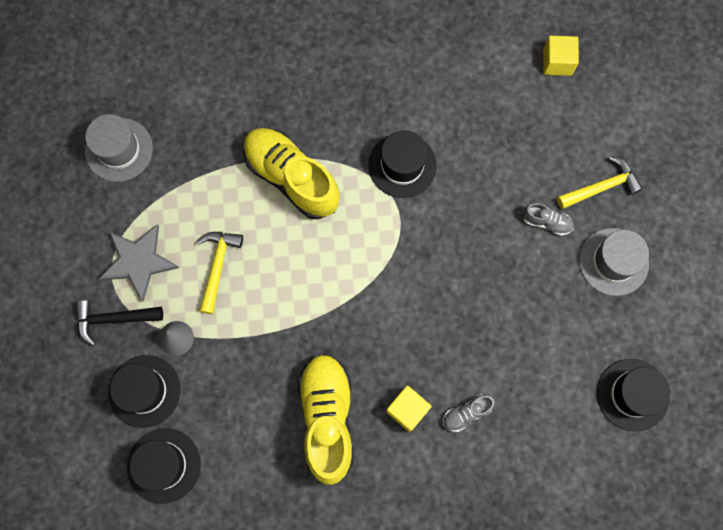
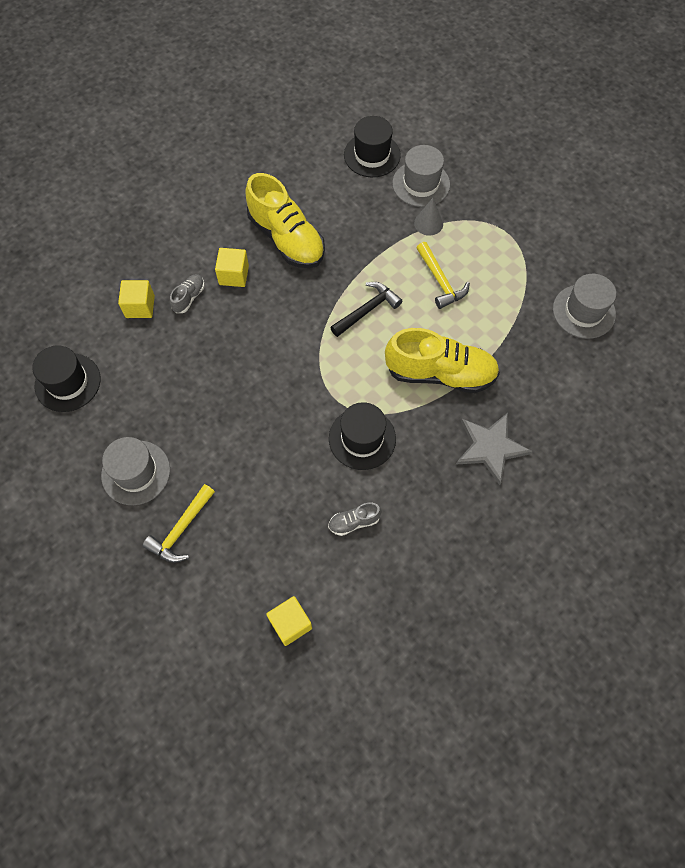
camera: 145 degrees right, 10 degrees down
(113, 319) = (480, 209): black hammer -> black hammer (367, 310)
(138, 261) = (497, 251): grey star -> grey star (490, 447)
(144, 391) = (421, 184): black hat -> grey hat
(520, 435) = (140, 306): none -> yellow cube
(546, 222) = (211, 469): grey shoe -> grey shoe (354, 522)

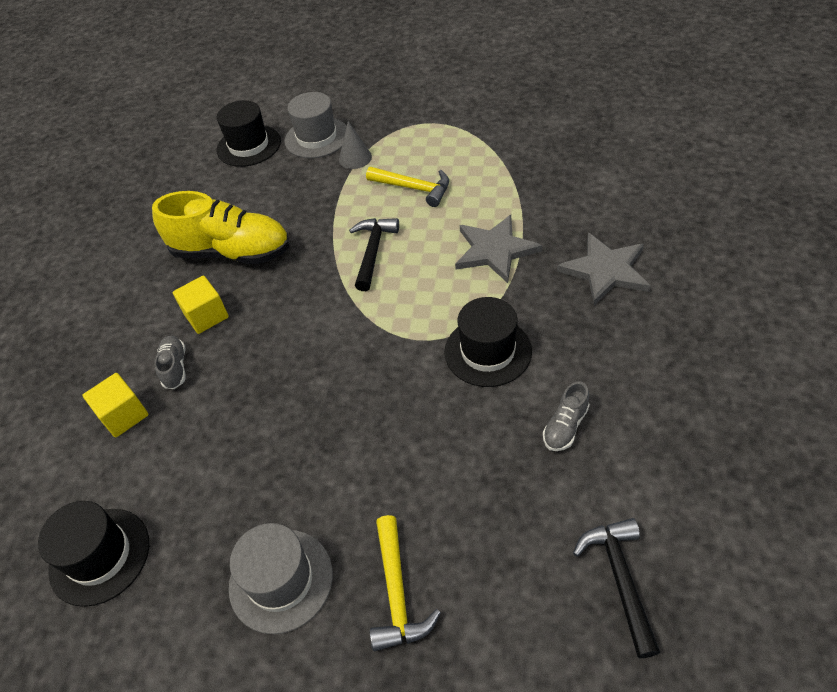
camera: 35 degrees left, 15 degrees down
(290, 623) = (620, 578): yellow cube -> black hammer
(440, 373) = (495, 250): yellow shoe -> grey star
(584, 311) = (554, 131): grey hat -> none

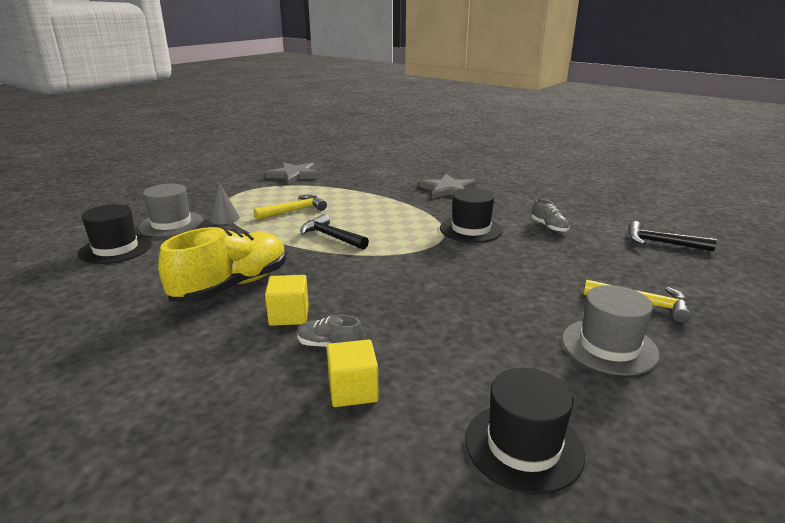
camera: 65 degrees left, 25 degrees down
(495, 250) = (391, 206): grey star -> grey star (294, 175)

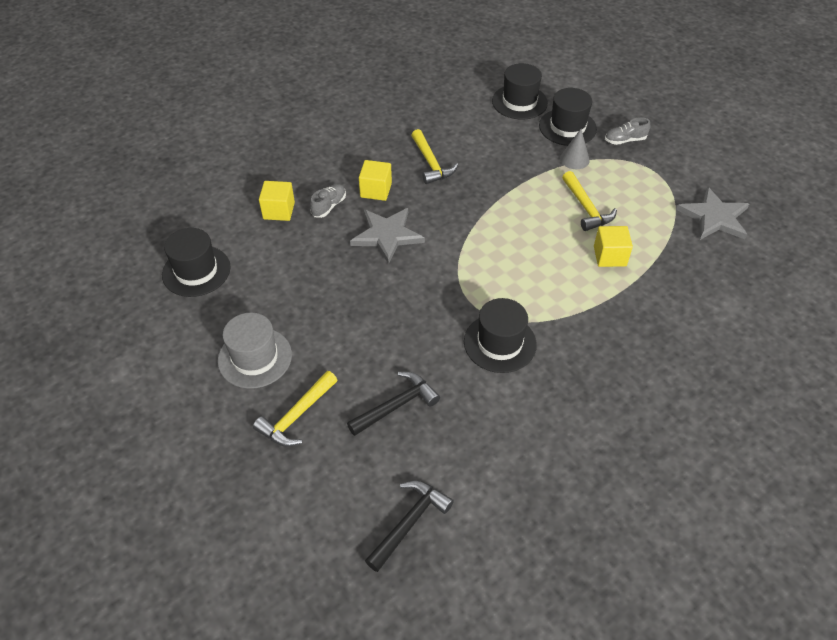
camera: 105 degrees right, 25 degrees up
(171, 224) = (567, 127): grey hat -> black hat
(232, 286) = (431, 163): yellow shoe -> yellow hammer
(331, 237) = (510, 228): black hammer -> black hammer (396, 405)
(350, 201) = (609, 256): none -> yellow cube
(448, 189) = (640, 361): grey star -> grey star (387, 235)
(549, 227) = (487, 423): grey shoe -> grey shoe (625, 140)

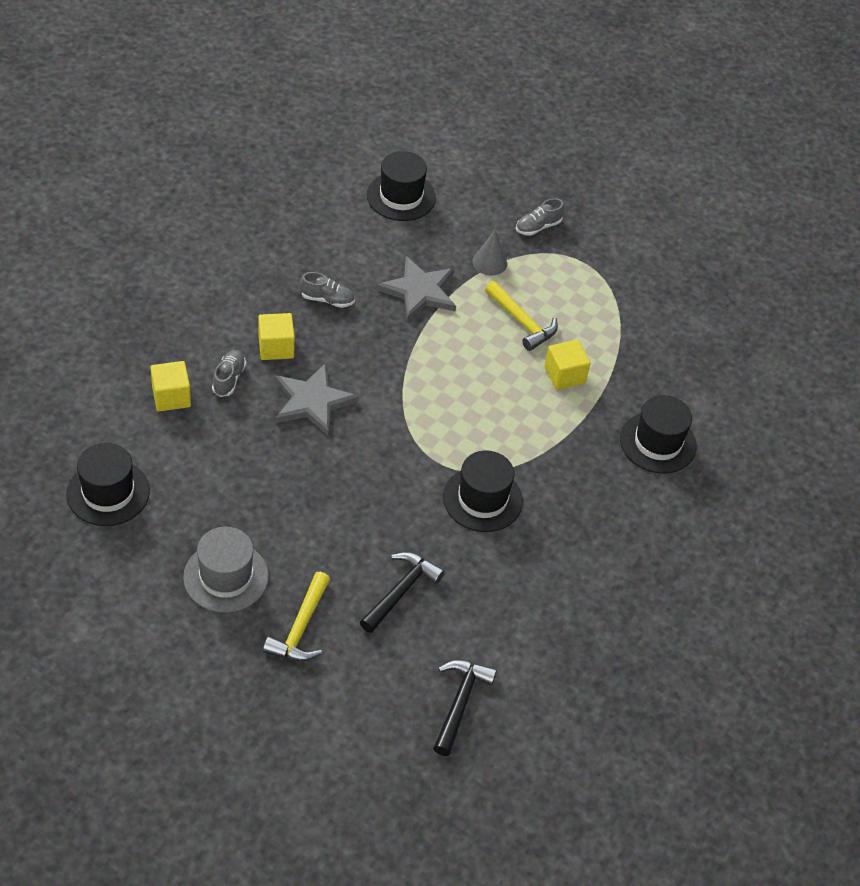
camera: 25 degrees left, 0 degrees up
(431, 163) = (327, 299): yellow hammer -> grey shoe
(567, 127) = (468, 221): black hat -> black hat (658, 442)
(714, 217) = (660, 306): grey star -> grey star (419, 291)

